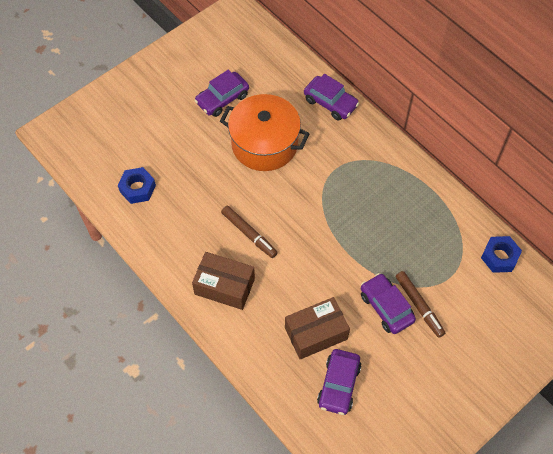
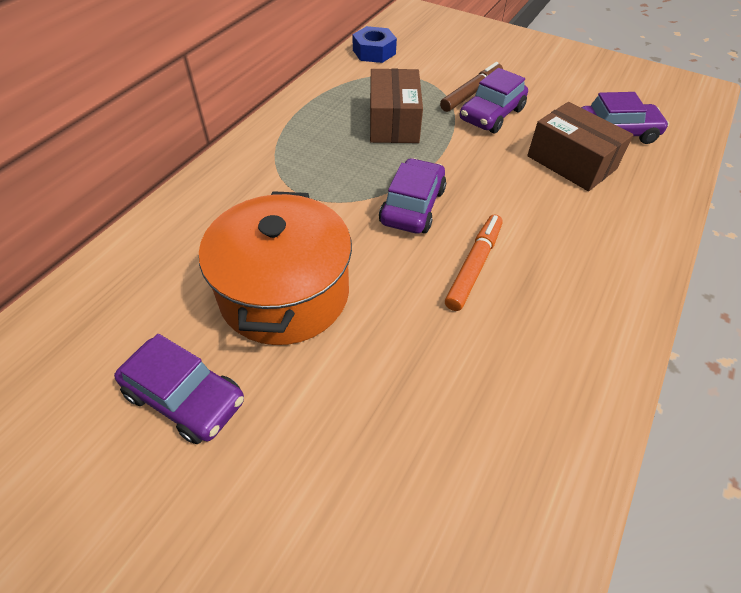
camera: 110 degrees left, 10 degrees down
(137, 188) = (481, 490): blue nut -> none
(224, 286) = (582, 271): brown box -> brown box (393, 122)
(249, 234) = (474, 266): brown marker -> orange marker
(330, 103) = (170, 227): purple car -> purple car (412, 206)

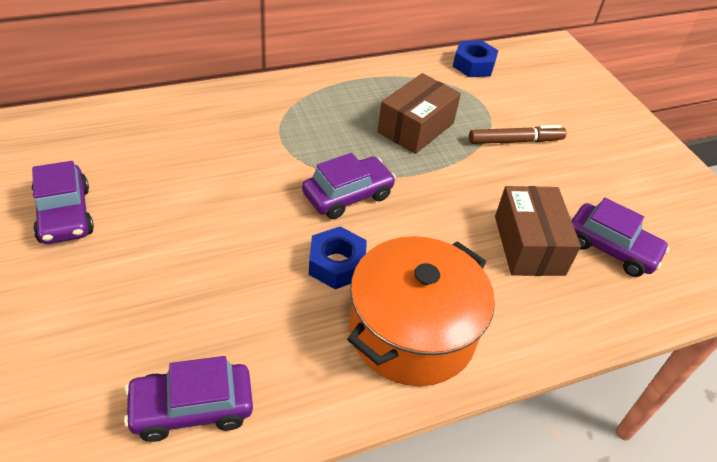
camera: 35 degrees right, 5 degrees down
(284, 293) = (189, 195): orange pot -> orange pot (412, 332)
(474, 266) = (337, 264): orange marker -> blue nut
(491, 115) = (509, 167): purple car -> purple car (192, 408)

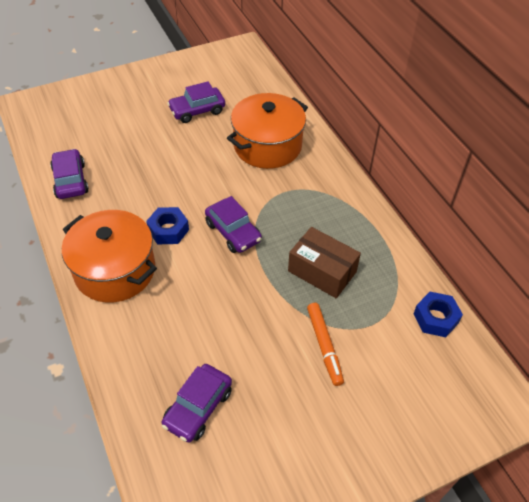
camera: 90 degrees right, 5 degrees up
(185, 144) = (267, 146): none -> orange pot
(515, 141) = (324, 346): brown marker -> orange marker
(529, 245) = (196, 344): brown box -> none

